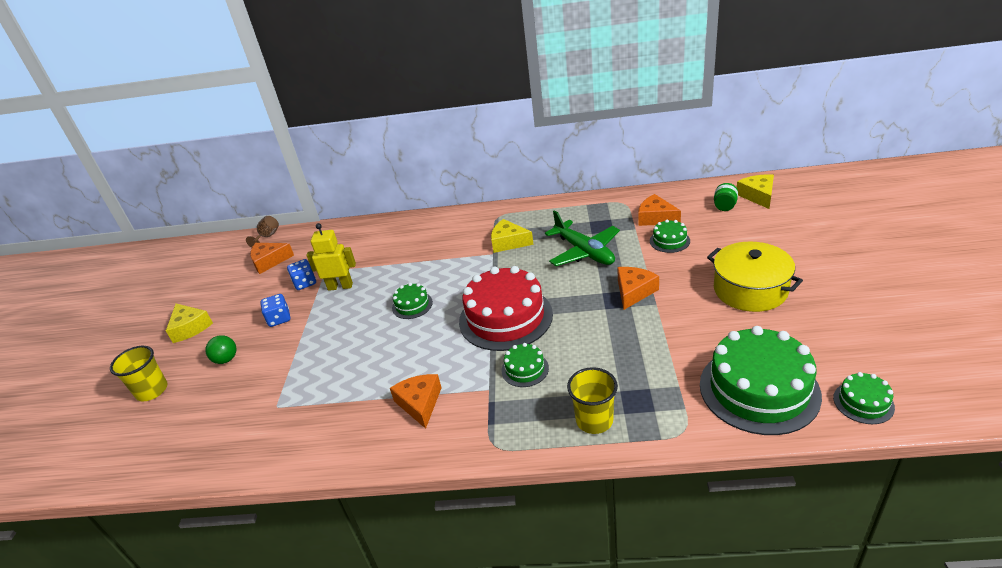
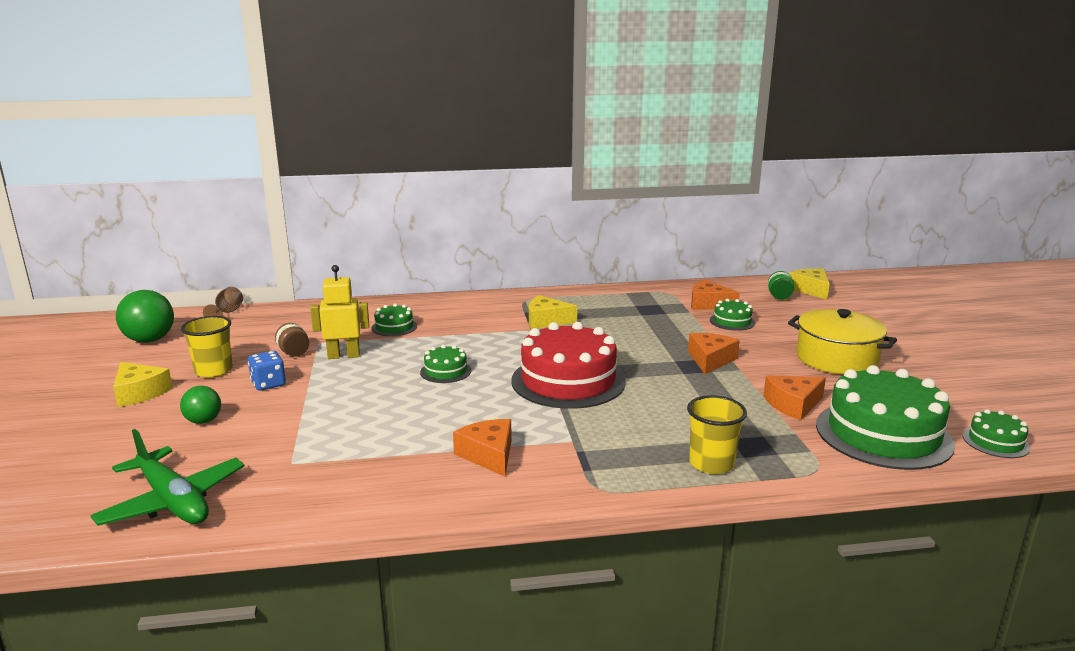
camera: 15 degrees left, 15 degrees down
(152, 390) = (98, 452): yellow cup -> yellow cup (213, 371)
(208, 269) = (150, 340): none -> green ball
(269, 261) = (237, 334): orange cheese -> orange cheese (793, 404)
(305, 283) = (294, 353): blue dice -> brown jar
(525, 369) = (610, 423): green cake -> green cake (394, 327)
(584, 252) = (639, 329): green plane -> green plane (173, 501)

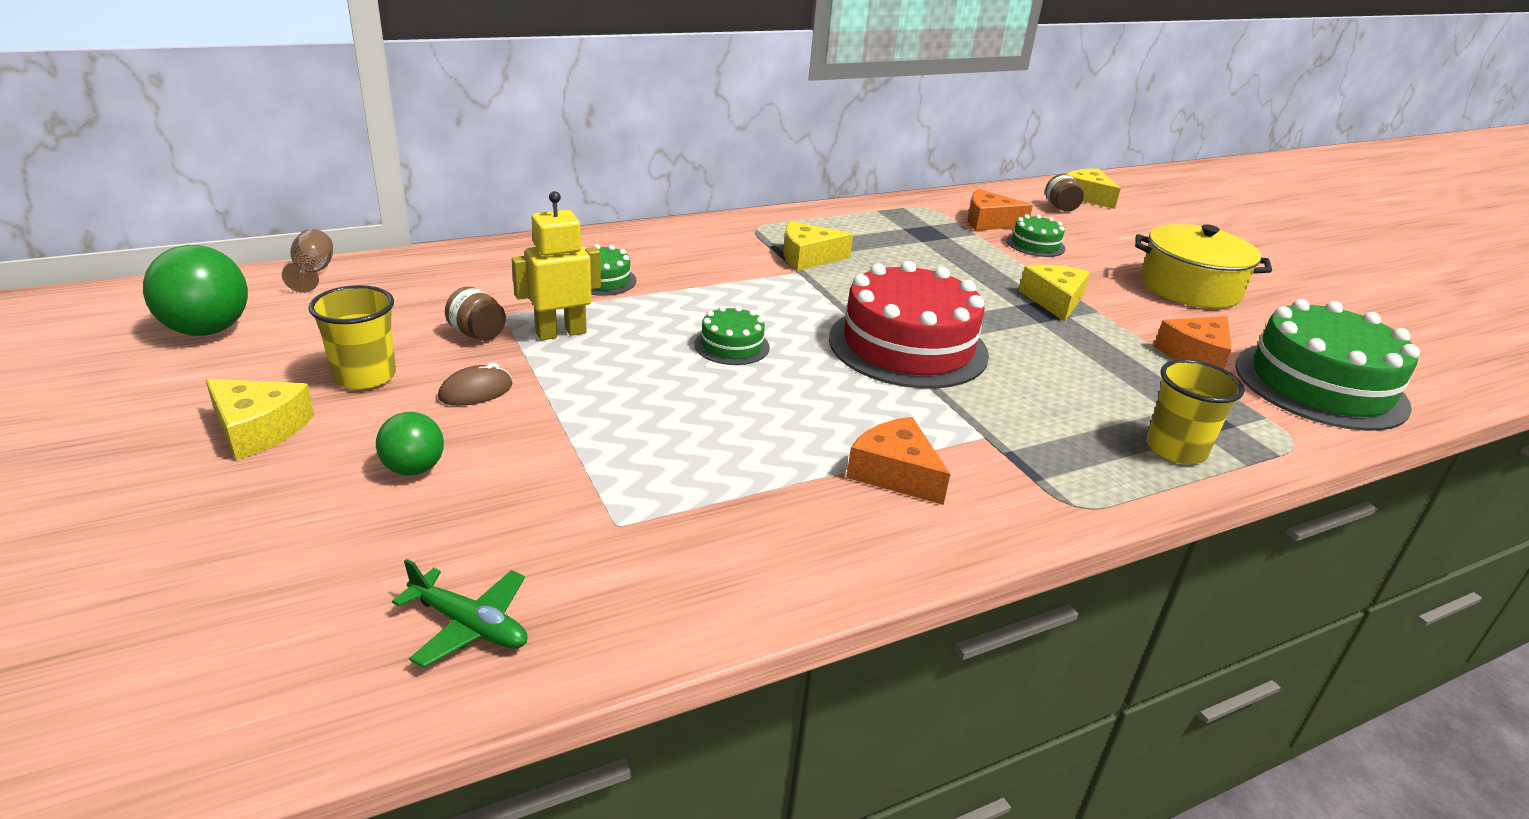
camera: 20 degrees left, 10 degrees up
(173, 501) = (469, 625): green plane -> green plane, size x0.58
(268, 384) = (476, 391): blue dice -> brown mouse
(710, 360) = (1054, 301): orange cheese -> yellow cheese
(779, 297) = (1060, 208): green jar -> brown jar
(995, 442) = (1433, 382): green cake -> none

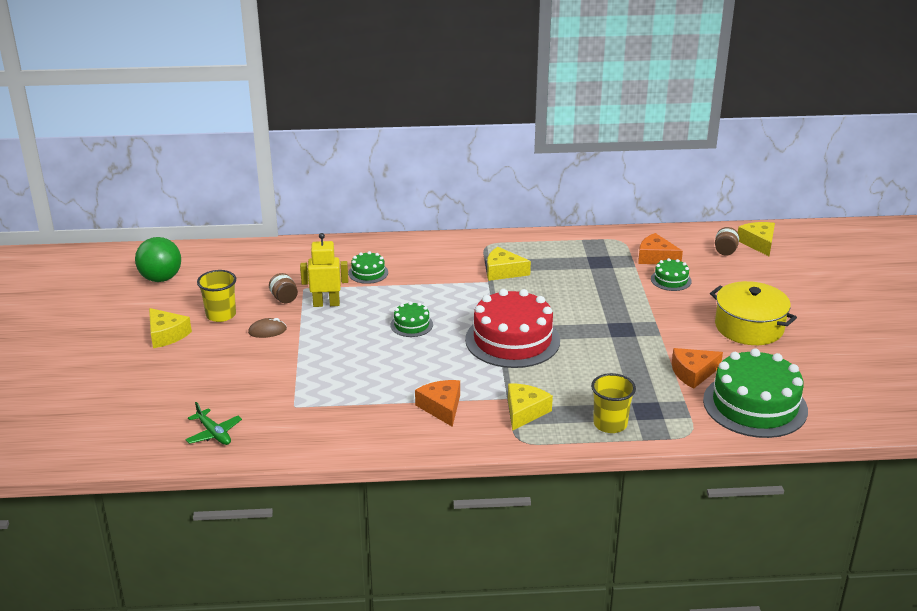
camera: 25 degrees right, 0 degrees up
(313, 273) = (221, 249): brown goblet -> none
(414, 469) = (222, 365): green ball -> none
(1054, 301) = (638, 323): yellow cheese -> yellow cheese (524, 412)

